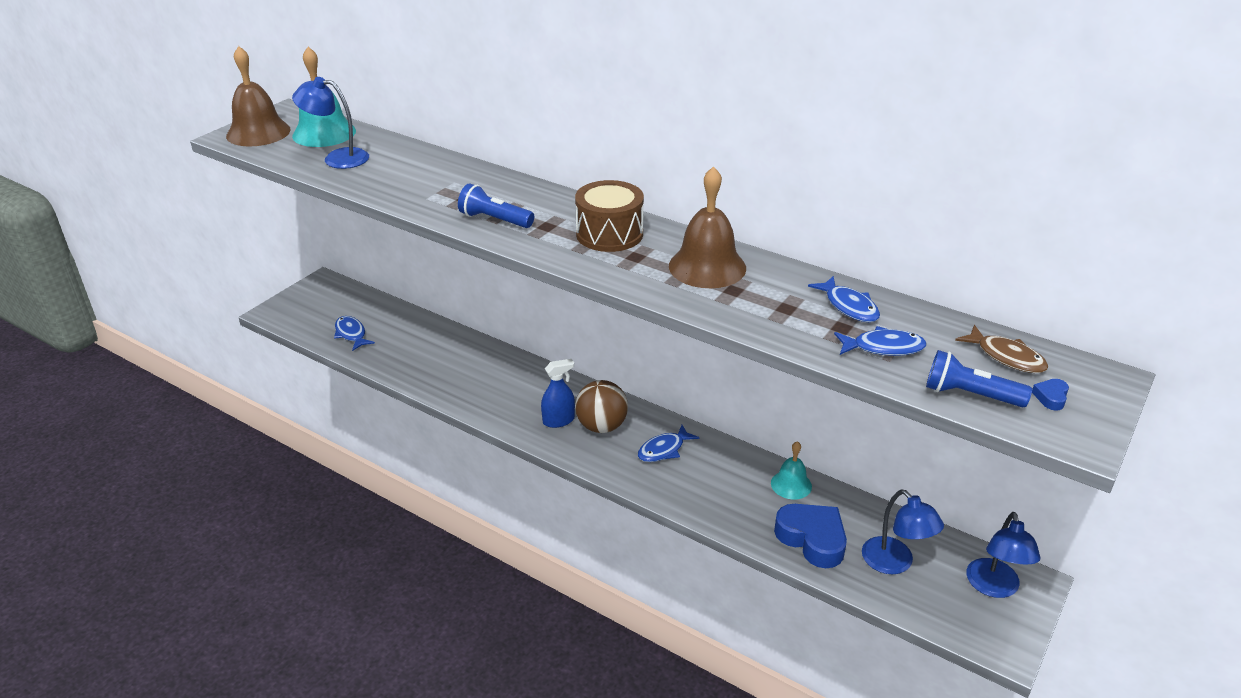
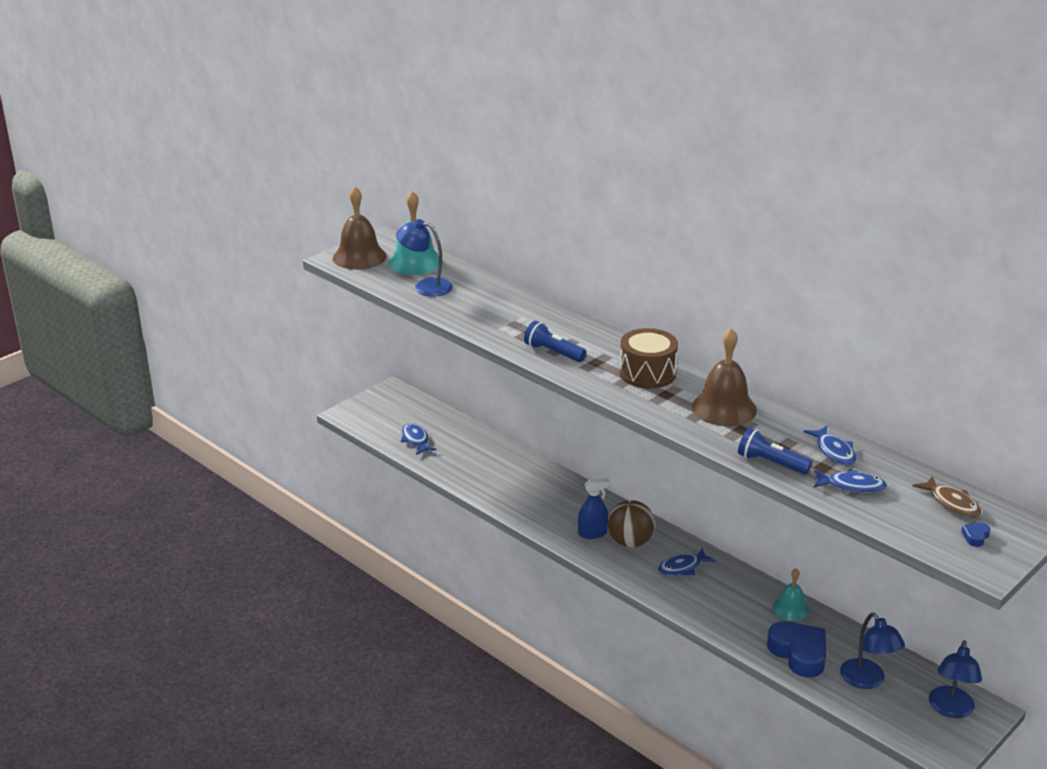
camera: 10 degrees right, 5 degrees down
(970, 395) = (910, 528): blue flashlight -> blue flashlight (771, 463)

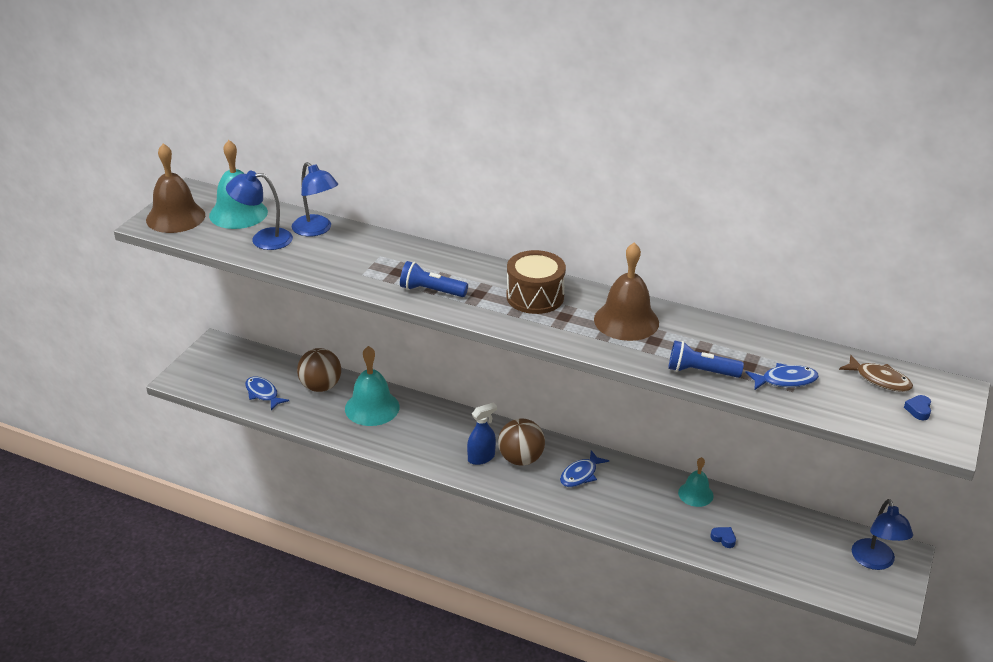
camera: 20 degrees left, 5 degrees up
(470, 444) = (320, 386): none -> brown ball
(509, 470) = (372, 407): none -> turquoise bell
(799, 653) = (723, 539): blue heart -> blue heart, size x0.40
(834, 451) = (750, 347): blue fish -> none
(867, 680) = (794, 551): blue lamp -> blue lamp (316, 230)

